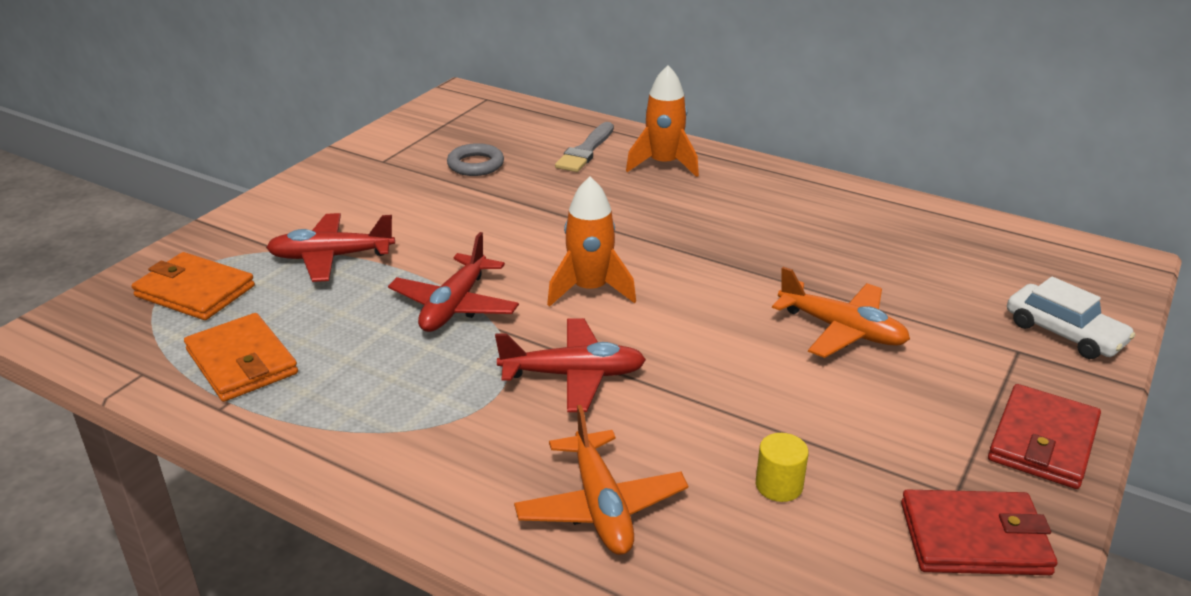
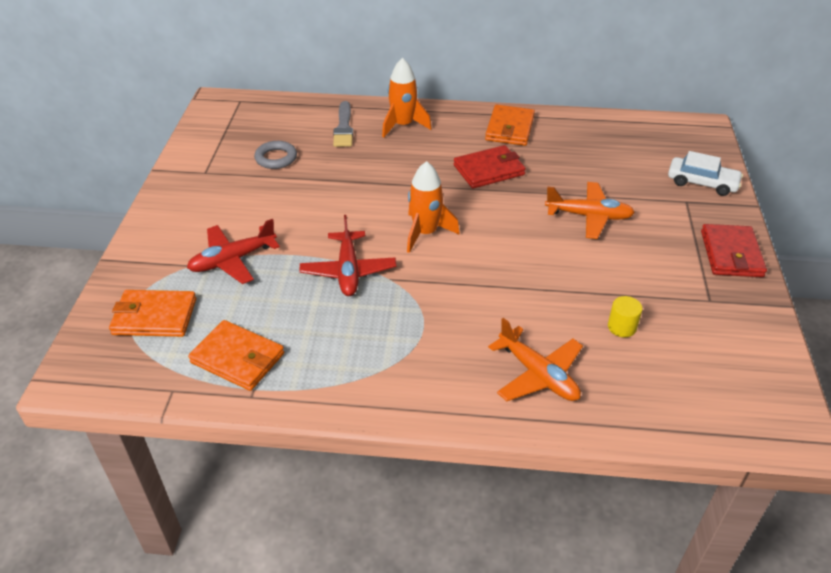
camera: 25 degrees left, 10 degrees up
(573, 375) = (460, 296): red plane -> none
(808, 198) = (509, 128): none -> orange wallet
(974, 538) = (734, 322): red wallet -> red wallet (489, 170)

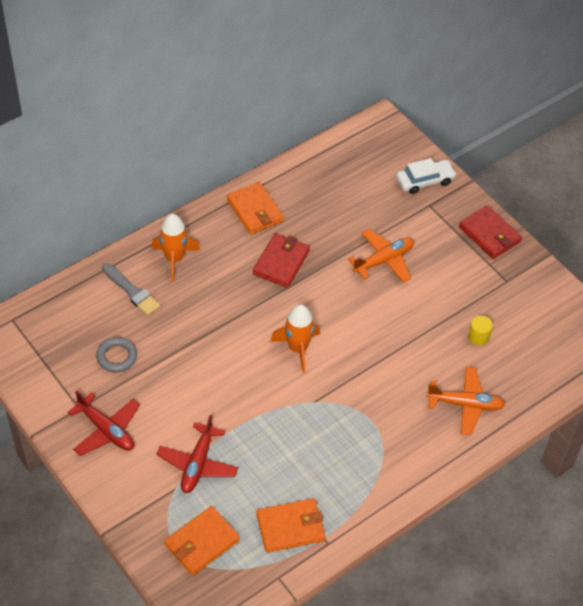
camera: 45 degrees left, 10 degrees up
(348, 271) = (282, 415): red plane -> red plane (106, 430)

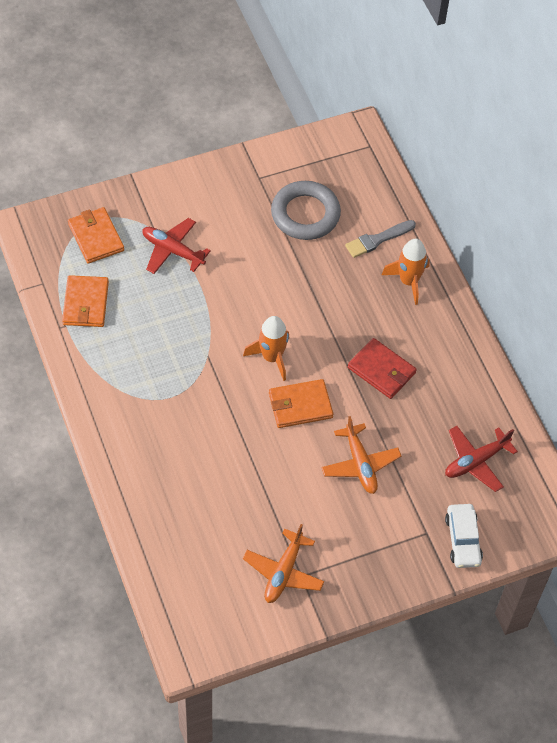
camera: 105 degrees right, 5 degrees up
(106, 430) = (229, 193): red plane -> red plane (476, 461)
(117, 357) = (305, 214): grey ring -> grey ring, size x1.81
(255, 210) = (456, 364): orange wallet -> orange wallet (300, 405)
(465, 404) = (162, 482): orange plane -> orange plane (283, 572)
(478, 337) = (237, 522): yellow cylinder -> none
(489, 234) = (369, 581): red wallet -> none

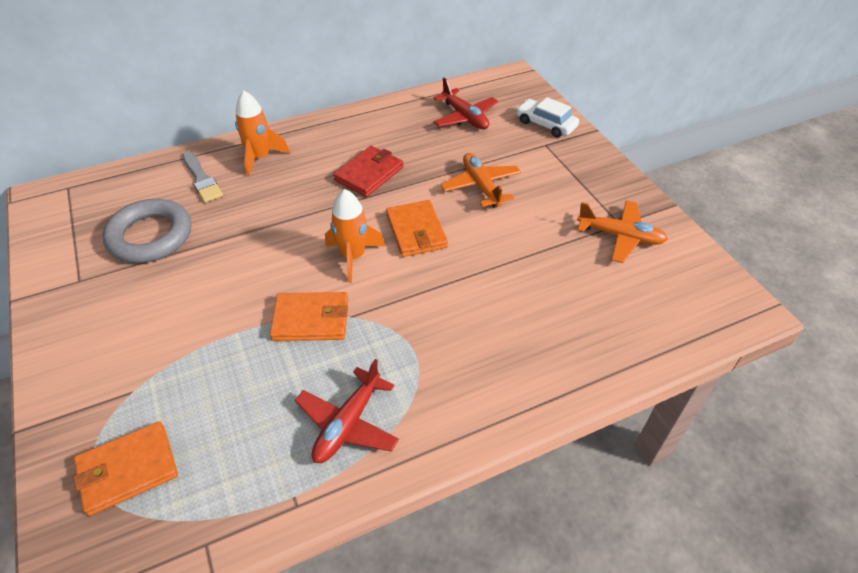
camera: 90 degrees left, 10 degrees down
(85, 303) = (254, 471): orange wallet -> orange wallet (311, 319)
(173, 251) = (176, 365): red plane -> red plane (348, 423)
(360, 464) = (481, 186): orange plane -> orange plane turned 90 degrees counterclockwise
(463, 540) = (546, 124): white car -> white car turned 135 degrees counterclockwise

